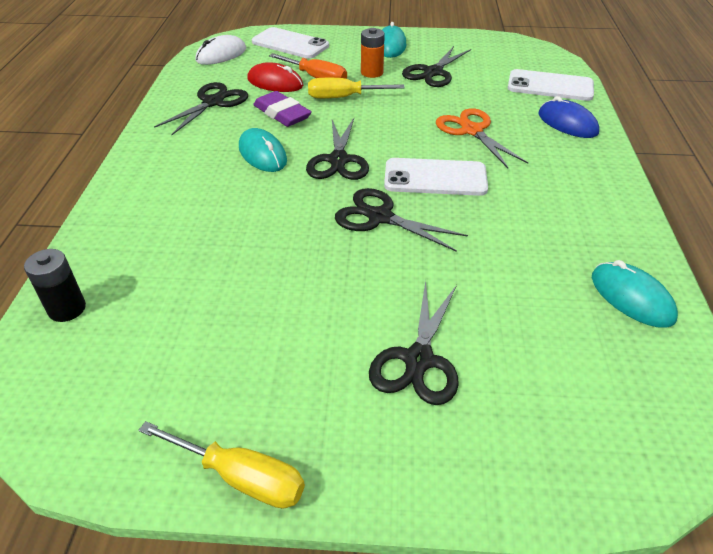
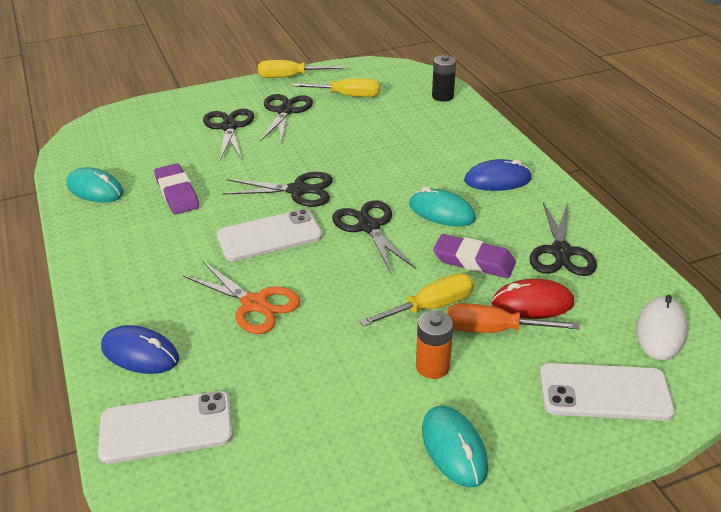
camera: 155 degrees right, 5 degrees down
(176, 167) = (497, 180): none -> blue mouse
(191, 368) = (347, 96): none -> yellow screwdriver
(433, 72) = (348, 399): black scissors -> black scissors (285, 111)
(521, 257) = (177, 193): none -> purple eraser

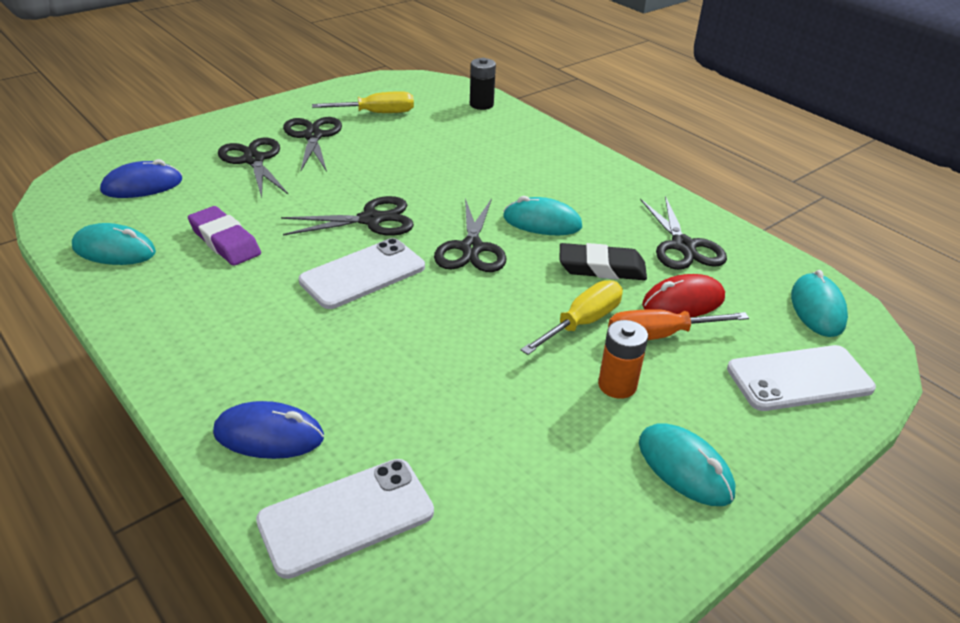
camera: 20 degrees left, 0 degrees up
(254, 304) = (383, 352): orange scissors -> none
(290, 77) = (300, 99): yellow screwdriver -> none
(369, 227) = (471, 248): black scissors -> black scissors turned 135 degrees counterclockwise
(473, 261) = (601, 268): purple eraser -> black eraser
(497, 180) = (582, 183): blue mouse -> blue mouse (142, 186)
(660, 331) = (817, 309): white mouse -> turquoise mouse

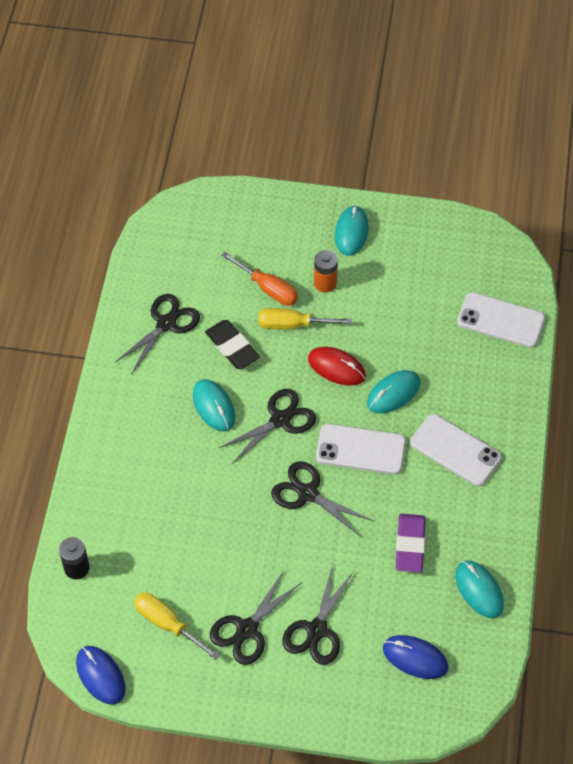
camera: 130 degrees left, 20 degrees up
(269, 435) = (498, 382): blue mouse -> blue mouse (100, 676)
(683, 302) = (226, 294): red mouse -> red mouse (336, 368)
(799, 378) = (243, 220): white phone -> white phone (455, 450)
(817, 309) = (170, 237): turquoise mouse -> turquoise mouse (393, 393)

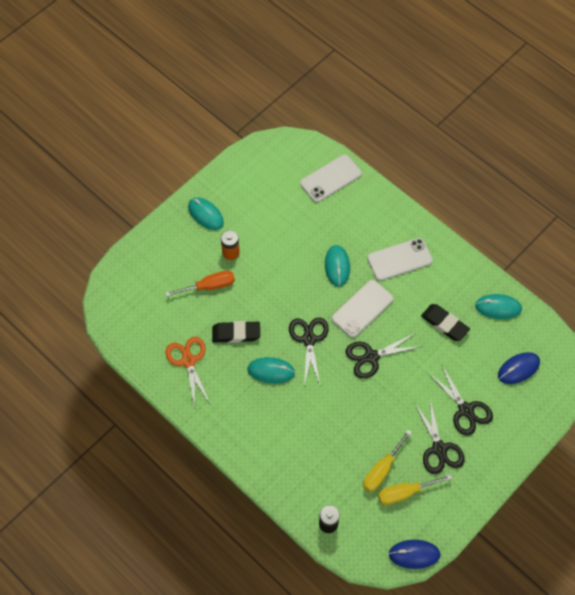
camera: 55 degrees left, 5 degrees up
(166, 324) = (188, 361): black scissors -> orange scissors
(292, 325) = (246, 289): yellow screwdriver -> yellow screwdriver (382, 469)
(336, 368) = (296, 285): red mouse -> none
(410, 545) = (444, 324): purple eraser -> black eraser

